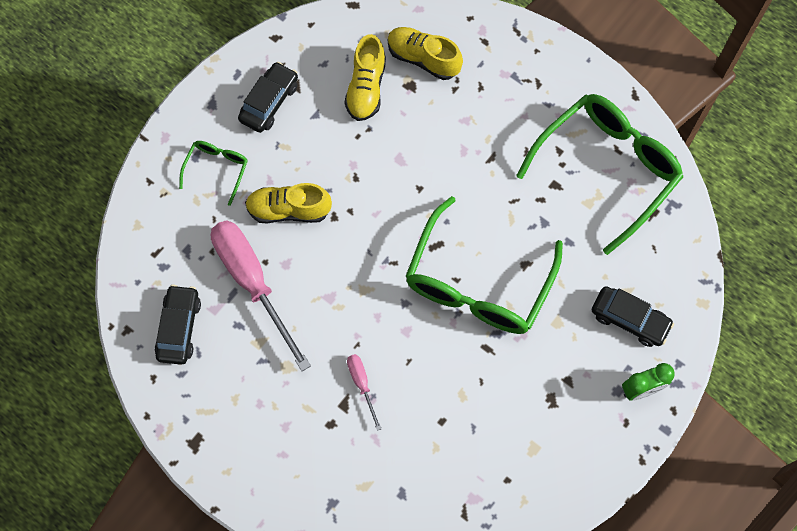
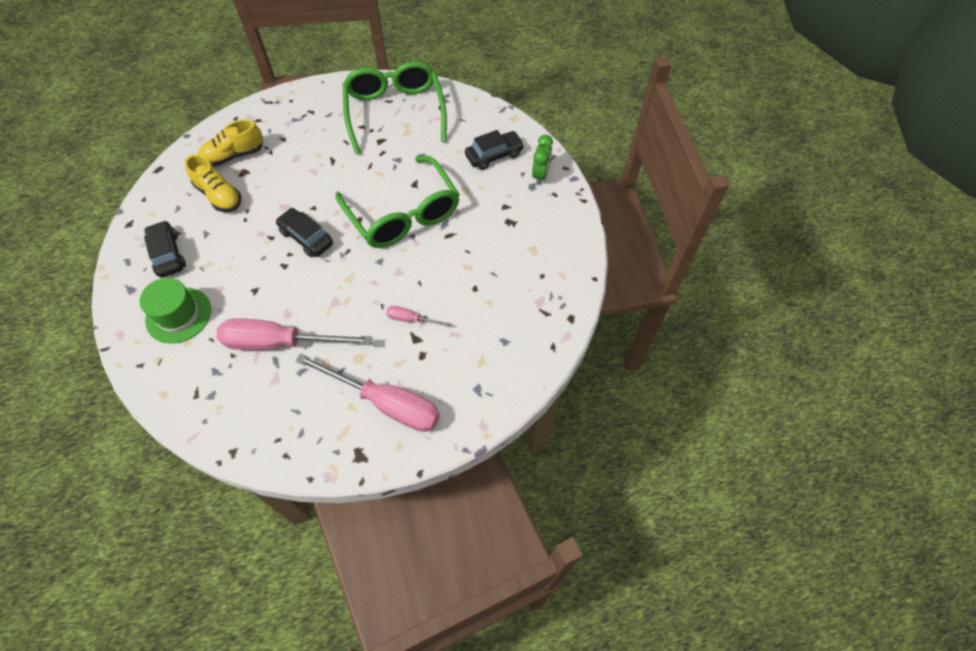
camera: 55 degrees left, 10 degrees down
(179, 328) = (266, 413): black car -> black car (306, 238)
(217, 169) = (178, 315): green glasses -> green hat
(259, 427) = (385, 403): none -> pink screwdriver
(289, 210) = (252, 289): yellow shoe -> none

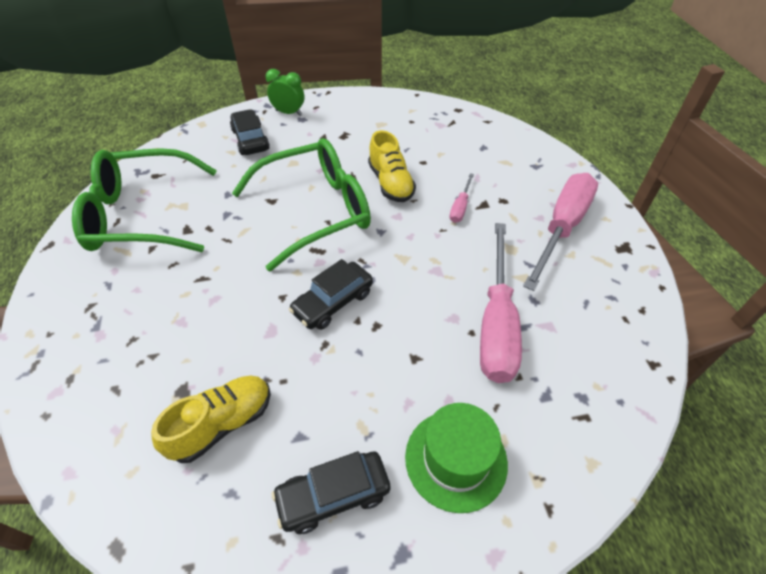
camera: 85 degrees left, 10 degrees down
(234, 155) = (138, 409): yellow shoe -> yellow shoe (390, 183)

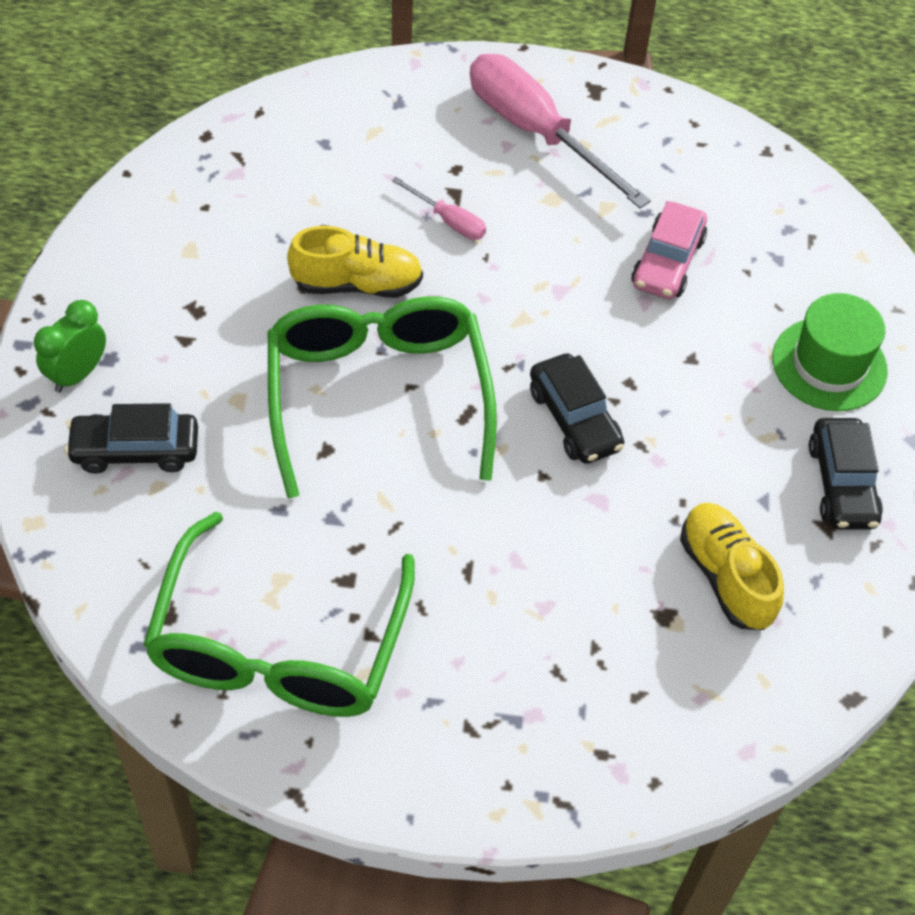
camera: 75 degrees left, 5 degrees up
(496, 323) = (667, 262): pink screwdriver -> pink car

